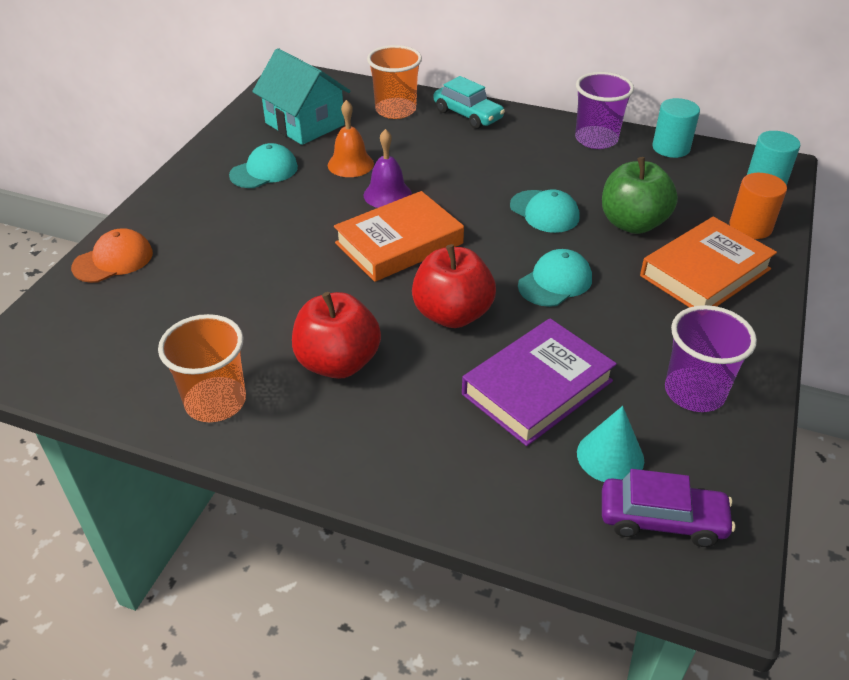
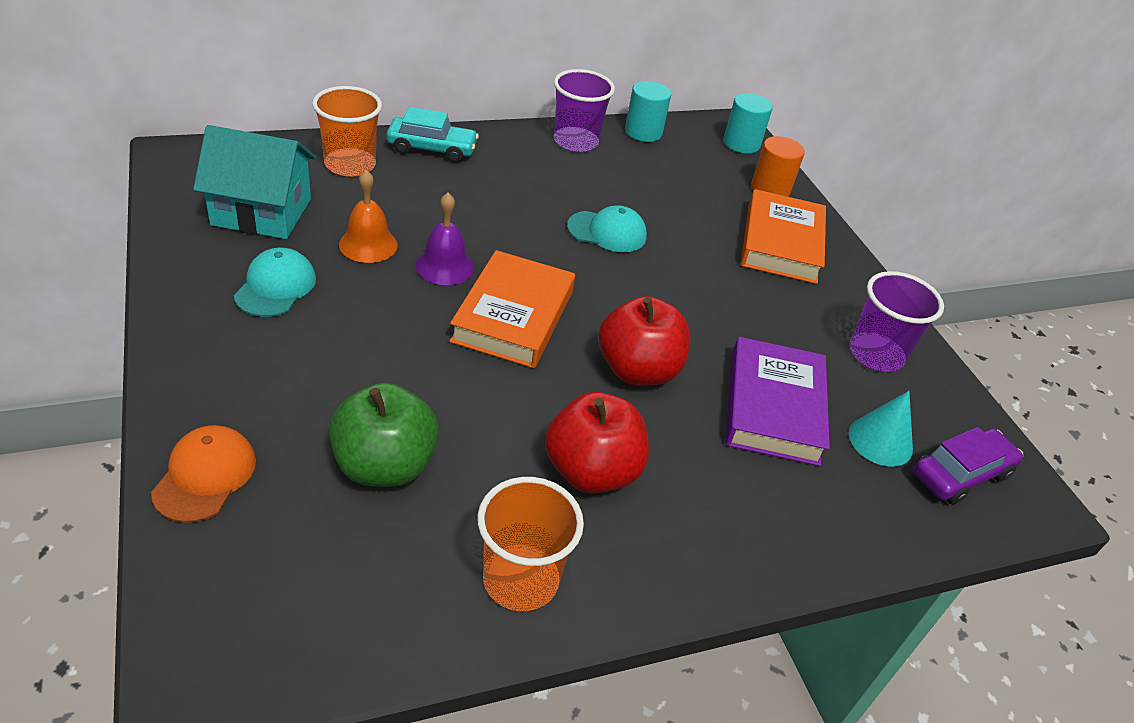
camera: 45 degrees left, 0 degrees up
(555, 282) = (686, 299): turquoise cap -> none
(632, 223) = (687, 217): green apple -> green apple (384, 465)

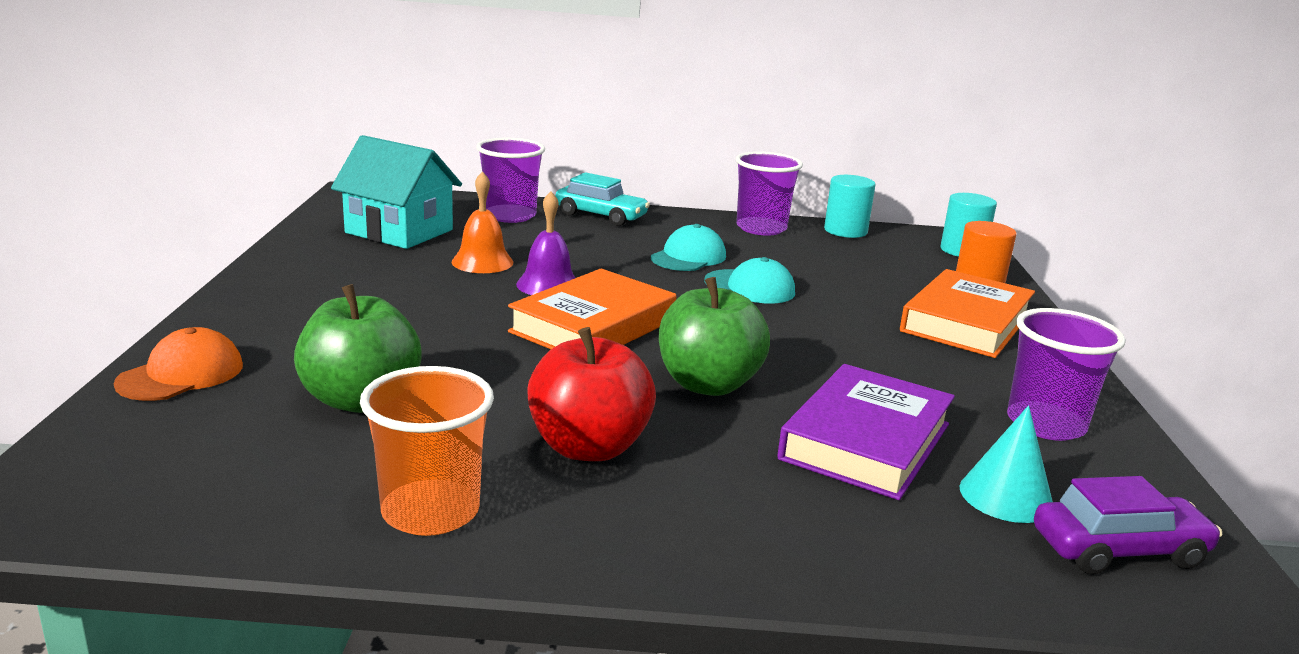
camera: 25 degrees right, 20 degrees down
(276, 287) = (368, 274): turquoise cap -> turquoise cap (688, 257)
(350, 164) = (510, 215): orange cup -> purple cup
(637, 370) = (708, 384): red apple -> green apple

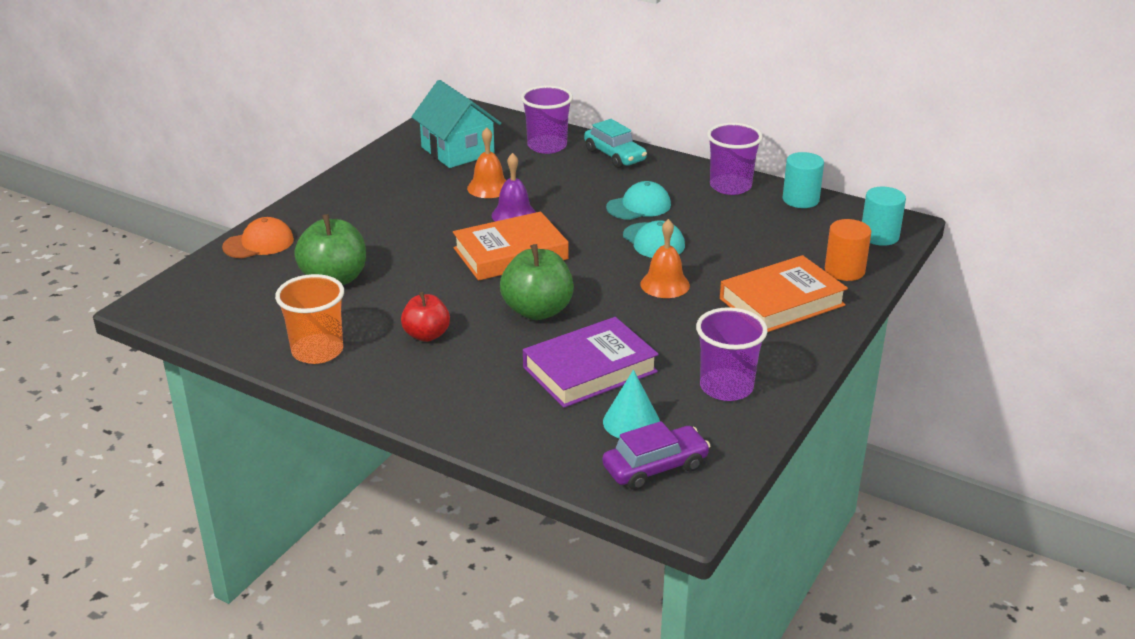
camera: 30 degrees right, 10 degrees up
(588, 447) = (426, 335): red apple -> red apple, size x0.65
(821, 327) = (665, 284): none -> orange bell
(1118, 549) = (655, 467): purple car -> purple car turned 45 degrees counterclockwise

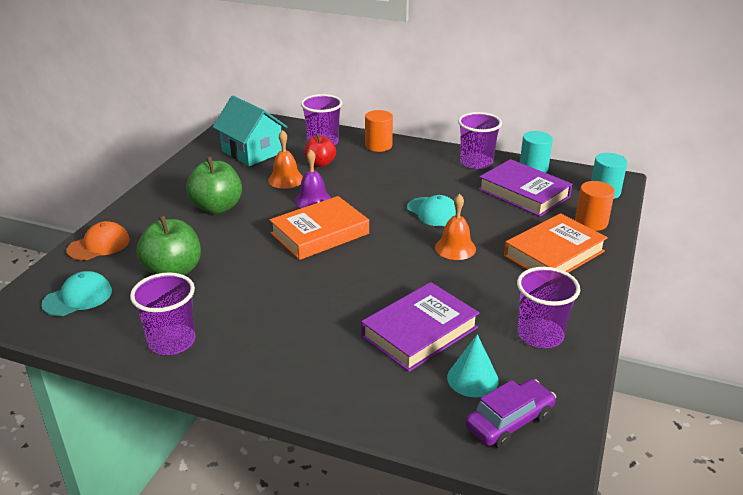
camera: 10 degrees left, 0 degrees up
(317, 351) = (172, 341): orange cup -> purple cup
(426, 335) = (267, 315): red apple -> red apple (320, 163)
(537, 311) = (357, 282): green apple -> green apple (217, 207)
(615, 155) = (378, 146): turquoise car -> orange cylinder
(639, 206) = (411, 184): turquoise cap -> turquoise cap (78, 297)
(775, 229) = (523, 193): none -> purple book

